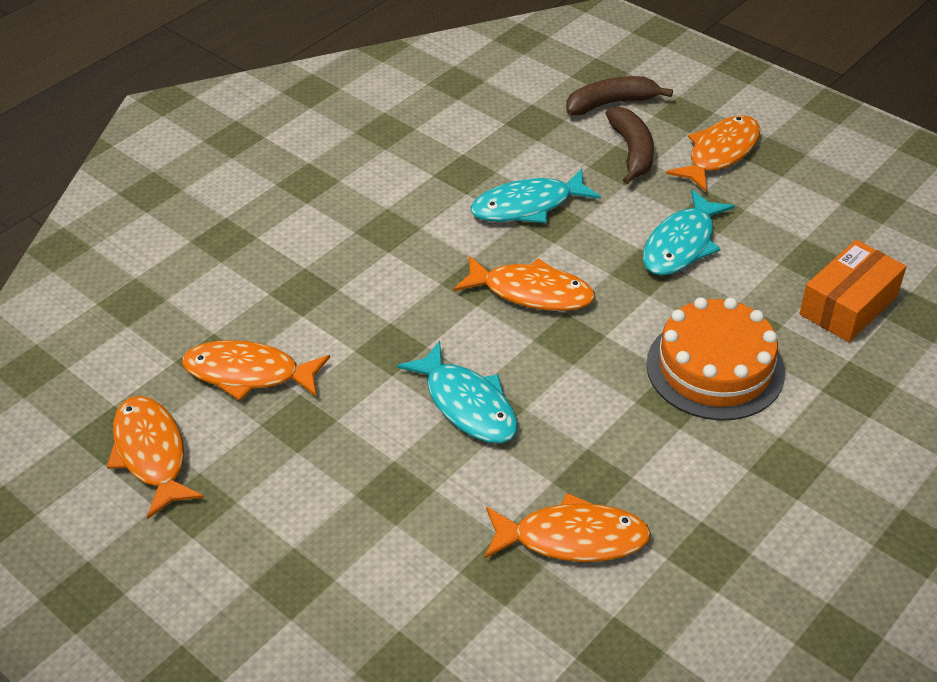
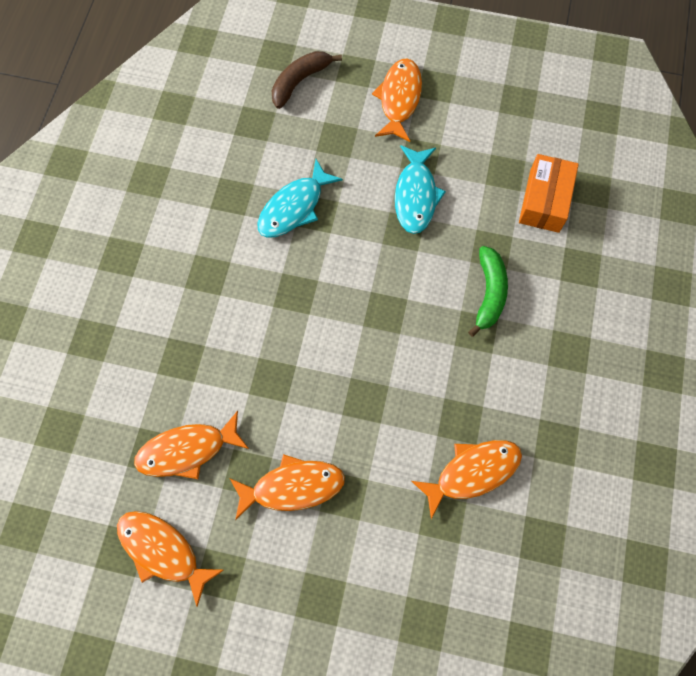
camera: 30 degrees left, 25 degrees up
(467, 404) = (350, 401): turquoise fish -> none
(531, 292) = (339, 285): orange fish -> orange fish (292, 487)
(632, 151) = (339, 123): brown banana -> none
(715, 368) = (489, 293): orange cake -> green banana

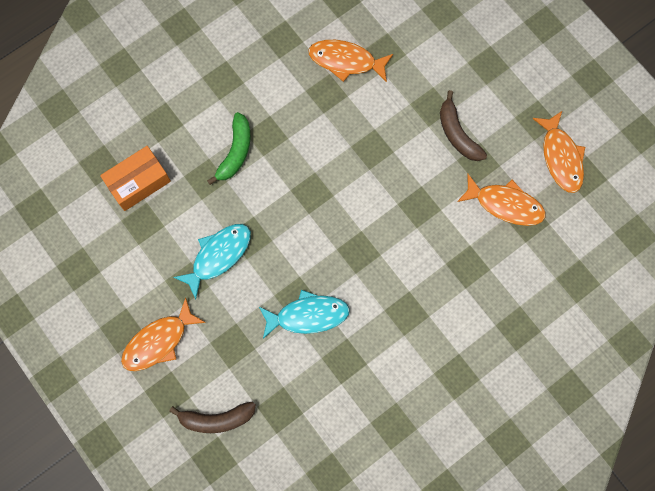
camera: 140 degrees left, 5 degrees up
(292, 487) = (457, 134): orange fish -> brown banana
(489, 293) = (235, 152): green banana -> green banana turned 150 degrees clockwise

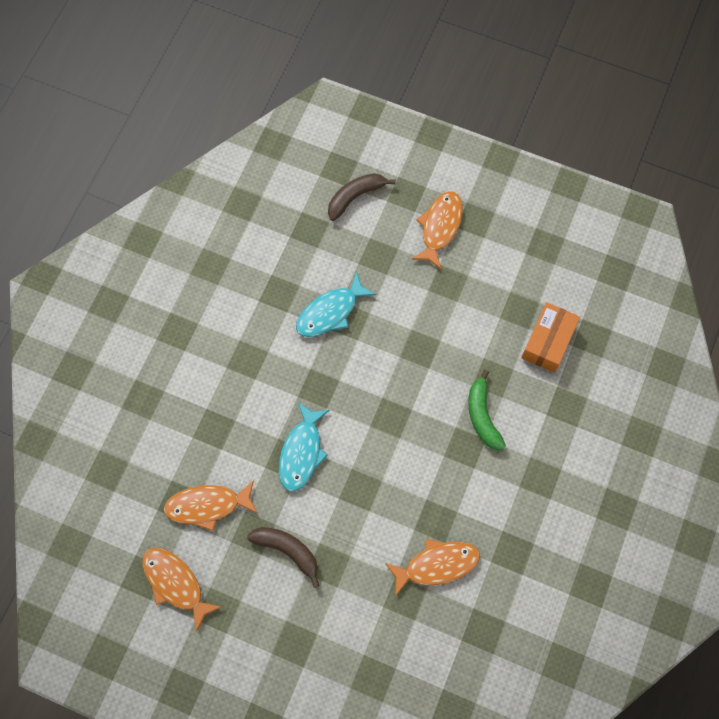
camera: 150 degrees right, 5 degrees down
(218, 256) = (437, 318): turquoise fish -> turquoise fish (302, 452)

